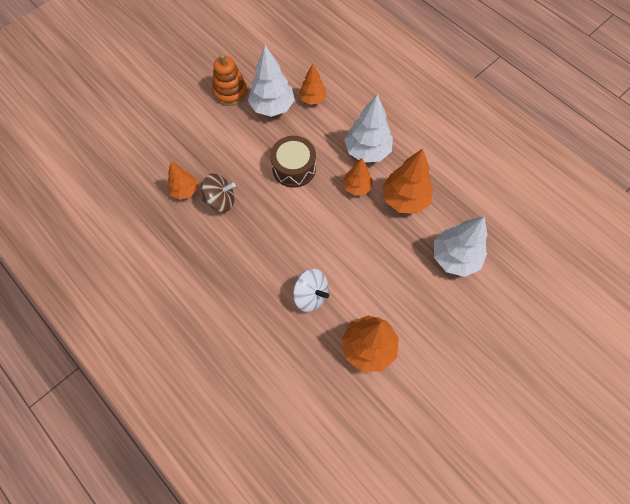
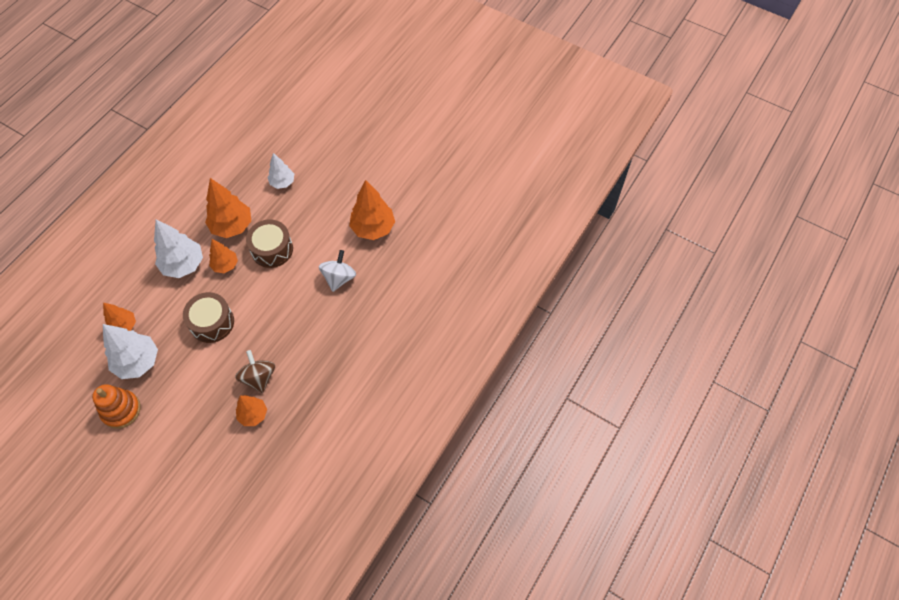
camera: 105 degrees left, 5 degrees down
(365, 233) = (272, 249): none -> brown drum
(455, 257) = (282, 182): white tree -> white tree, size x0.61

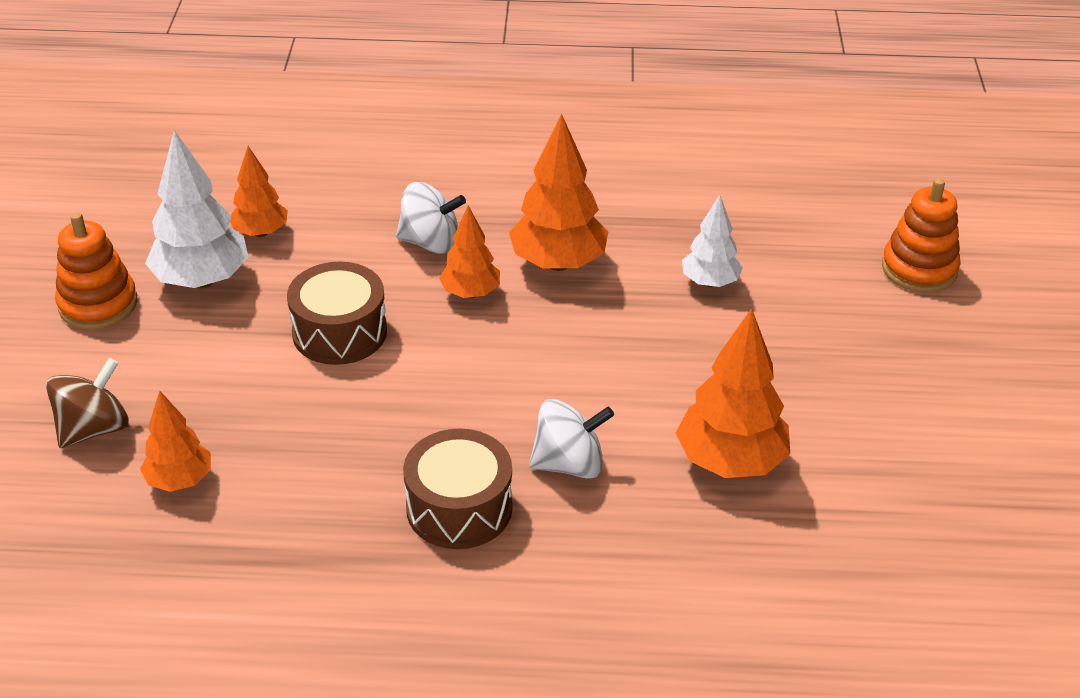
camera: 60 degrees right, 20 degrees down
(183, 265) = (430, 242): white tree -> white spinning top
(259, 377) = (264, 450): brown spinning top -> brown spinning top (94, 429)
(272, 249) = (554, 337): brown drum -> brown drum (459, 508)
(326, 115) = (919, 269): none -> orange stacking toy

